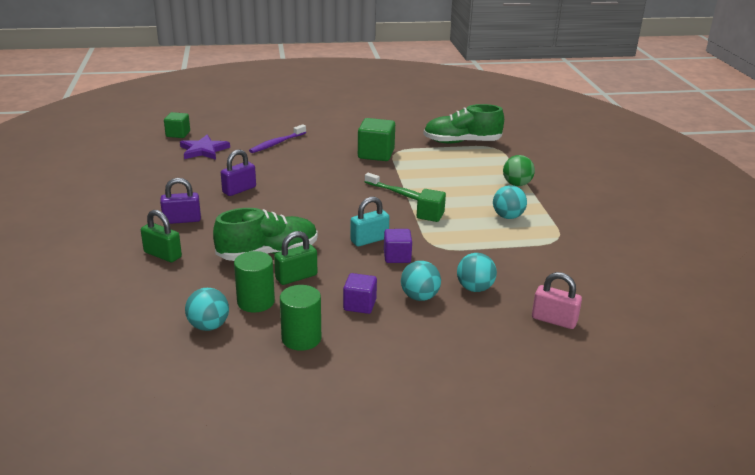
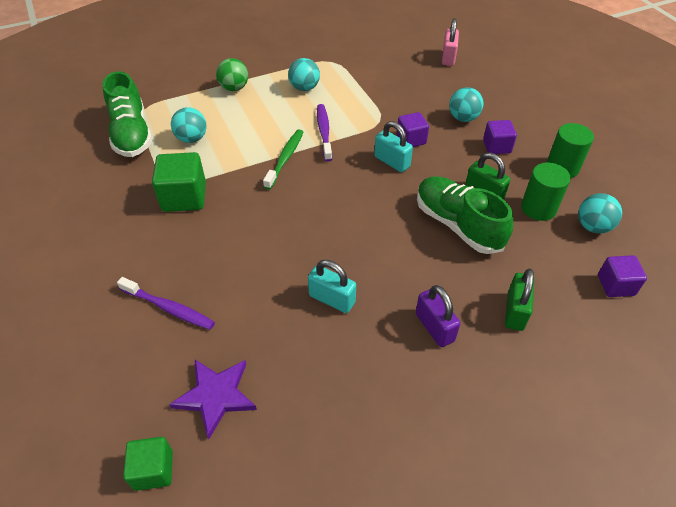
camera: 105 degrees left, 20 degrees up
(138, 312) = (615, 285): none -> purple cube
(239, 190) = (332, 299): purple padlock -> turquoise padlock
(430, 215) = (324, 132): green cube -> purple toothbrush
(475, 288) = (432, 93): turquoise ball -> turquoise ball (192, 138)

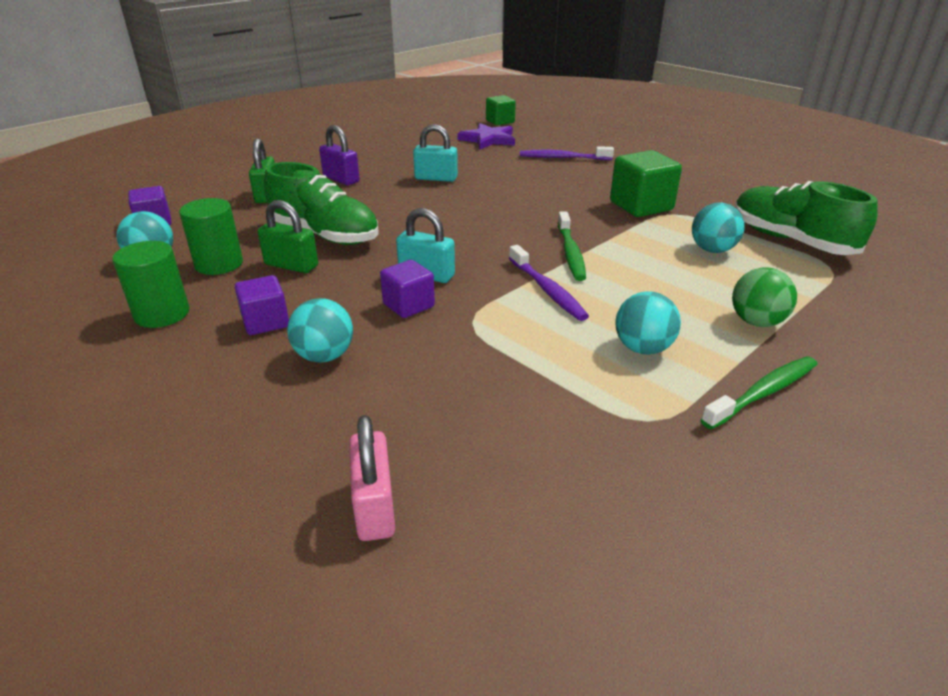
camera: 160 degrees right, 15 degrees down
(275, 60) = (763, 393): none -> green toothbrush

